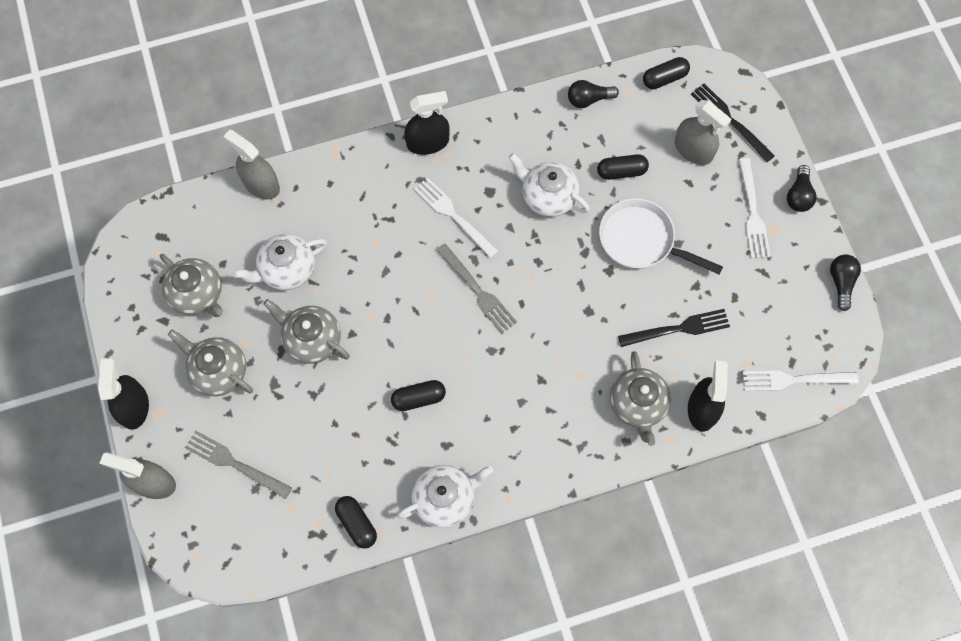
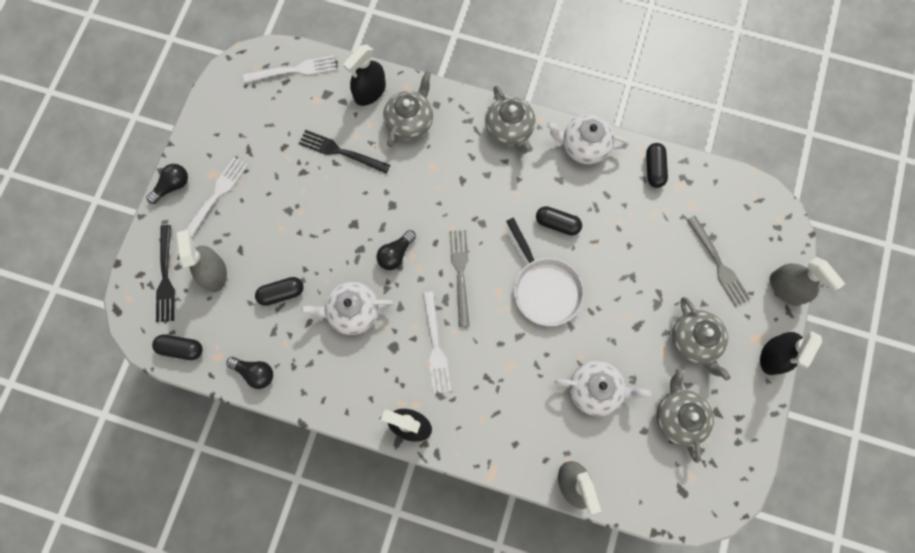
camera: 145 degrees left, 5 degrees up
(312, 339) = (609, 319): grey teapot -> grey teapot (509, 130)
(548, 196) = (352, 312): white teapot -> white teapot turned 105 degrees clockwise
(621, 172) = (281, 293): black capsule -> black capsule turned 45 degrees counterclockwise
(641, 240) = (312, 230): white pan -> white pan (544, 288)
(794, 380) = (294, 70): white fork -> white fork turned 45 degrees counterclockwise
(841, 282) = (204, 108): black light bulb -> black light bulb (396, 254)

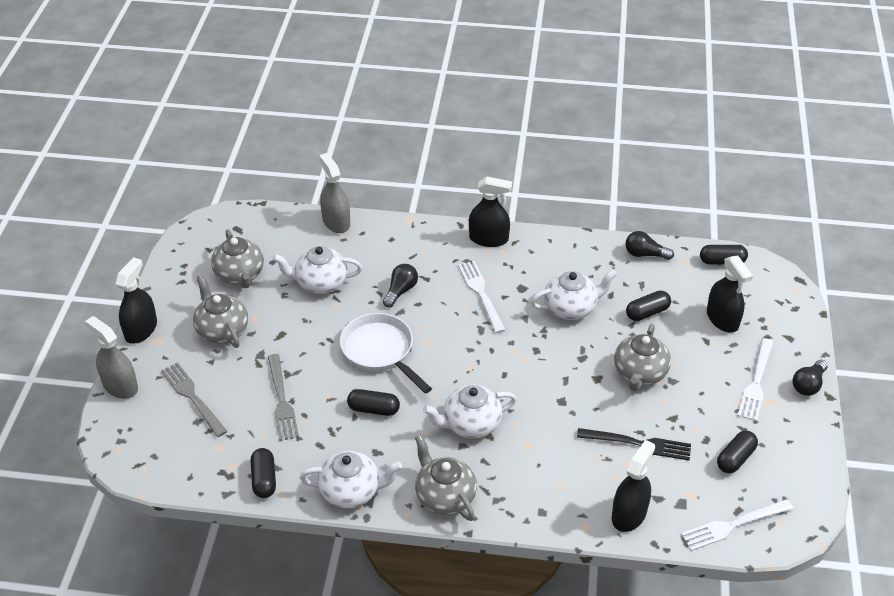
camera: 170 degrees right, 30 degrees down
(166, 278) = (768, 309): black fork -> none
(214, 273) = (722, 319): grey spray bottle -> black spray bottle
(267, 125) = (735, 458): none -> black capsule
(396, 254) = (543, 359): black light bulb -> black light bulb (400, 291)
(410, 121) = (568, 487): grey teapot -> grey teapot (639, 373)
(460, 273) = (471, 352): grey fork -> grey fork (282, 401)
(476, 194) = (470, 424): none -> white teapot

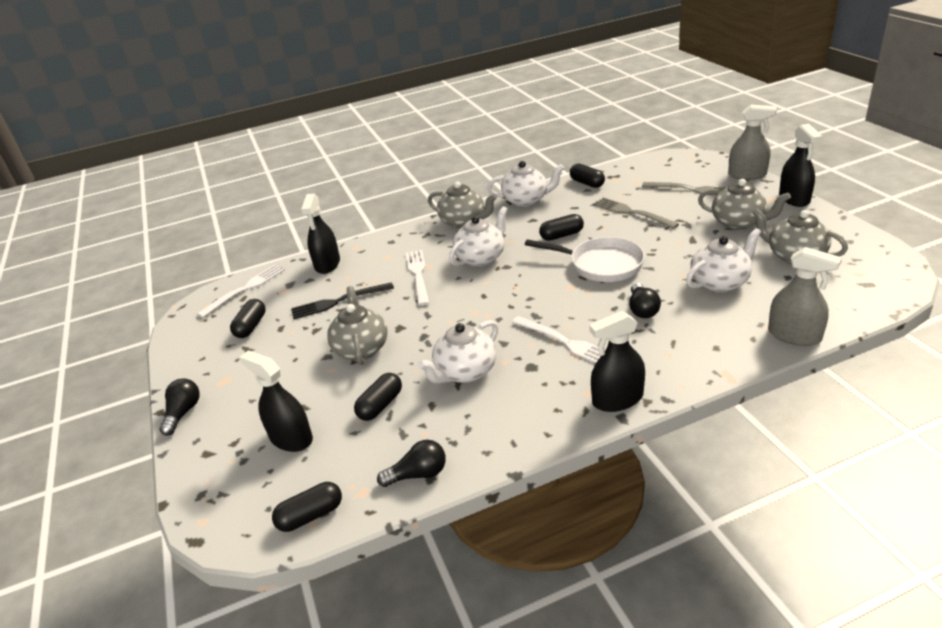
camera: 155 degrees right, 10 degrees down
(351, 491) = (526, 200): white teapot -> white teapot turned 150 degrees counterclockwise
(756, 383) = (240, 391): white fork -> white fork (418, 274)

